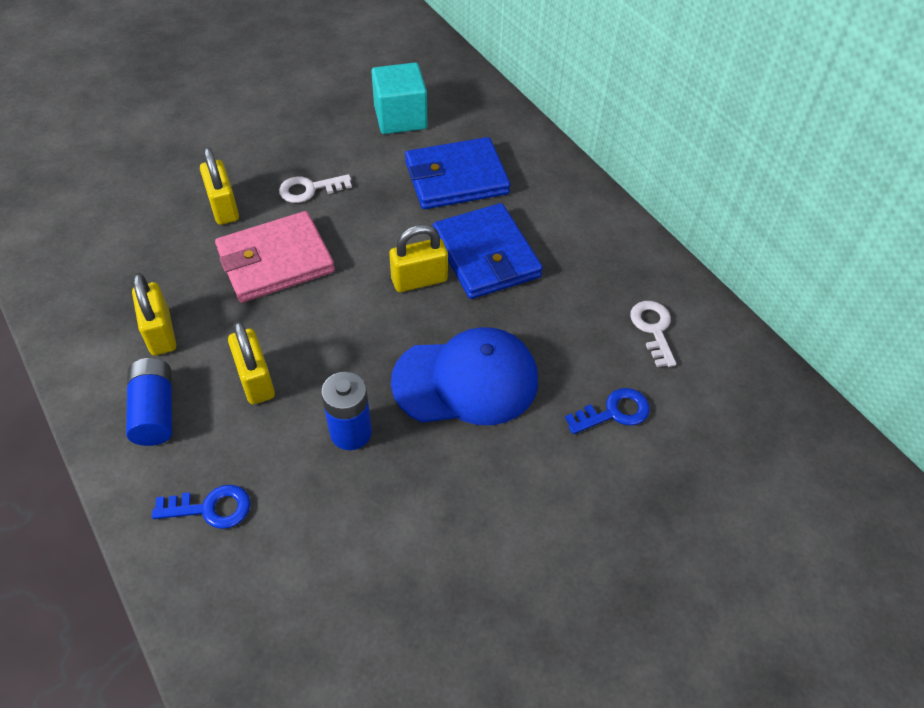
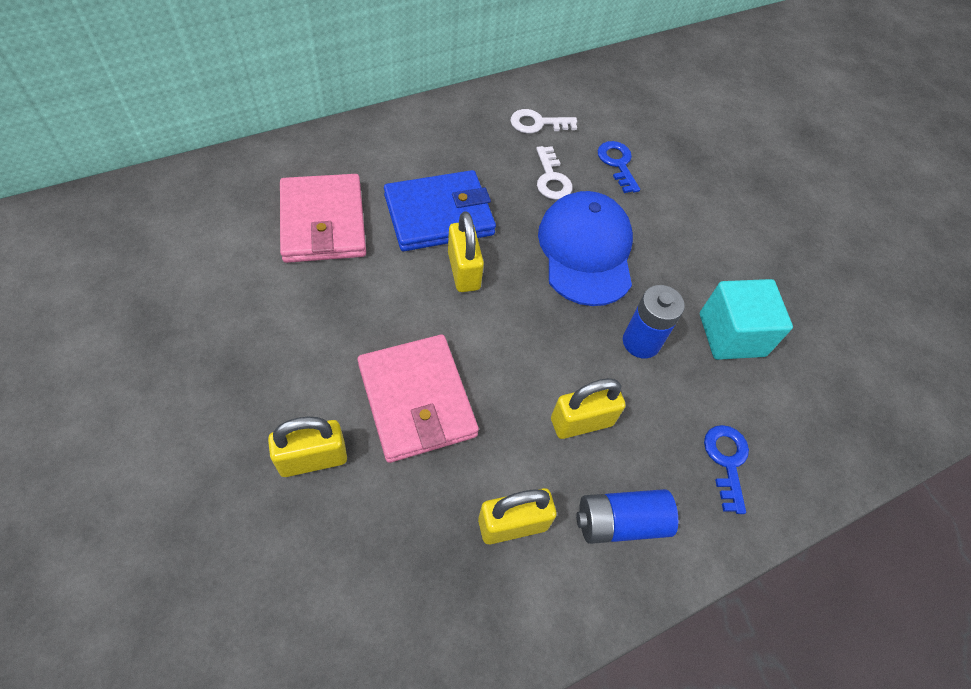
camera: 90 degrees left, 5 degrees up
(309, 189) = (304, 361): white key -> white key (551, 179)
(400, 117) = (202, 260): turquoise cube -> turquoise cube (731, 335)
(456, 178) = (323, 222): blue wallet -> pink wallet

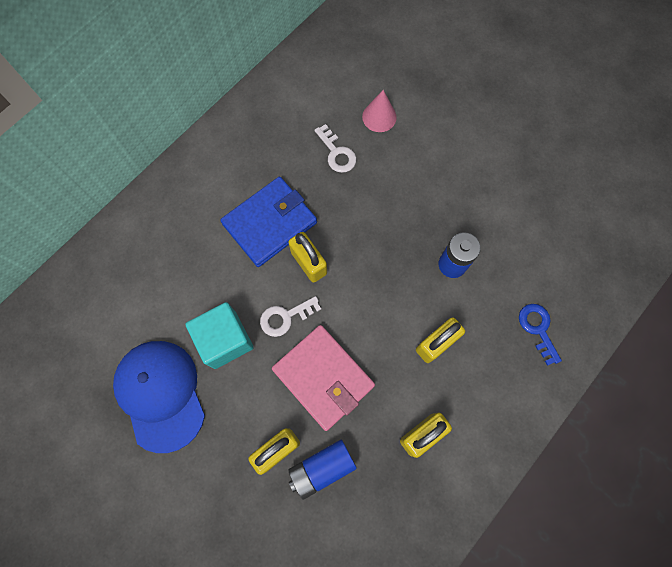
camera: 15 degrees left, 15 degrees up
(323, 222) = (190, 268): pink wallet -> none
(537, 123) = (305, 105): white key -> white key (285, 317)
(586, 251) = (386, 206): blue cap -> blue cap (161, 394)
(617, 163) = (379, 117): blue key -> pink cone
(620, 522) = (487, 402): blue battery -> blue battery (322, 468)
(731, 335) = (510, 230): turquoise cube -> turquoise cube (225, 340)

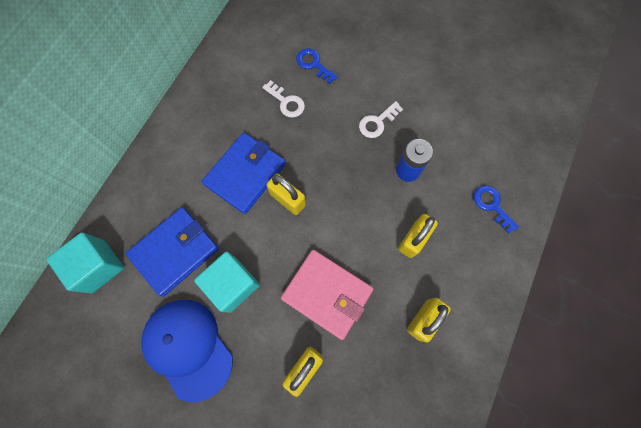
camera: 15 degrees left, 0 degrees up
(90, 283) = (98, 266): none -> turquoise cube
(173, 288) = (175, 252): none -> blue wallet
(285, 317) = (280, 251): white key -> white key (377, 122)
(322, 468) = (347, 373): blue battery -> none
(379, 117) = (313, 64): pink cone -> blue key

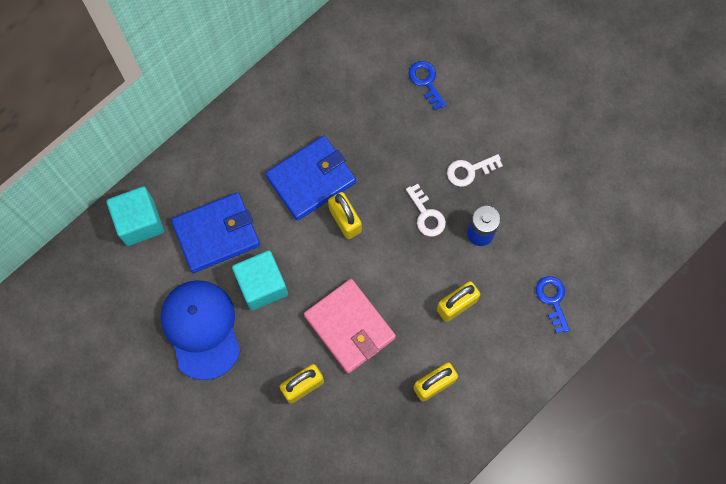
camera: 20 degrees right, 0 degrees up
(286, 102) = (381, 115): white key -> white key (426, 215)

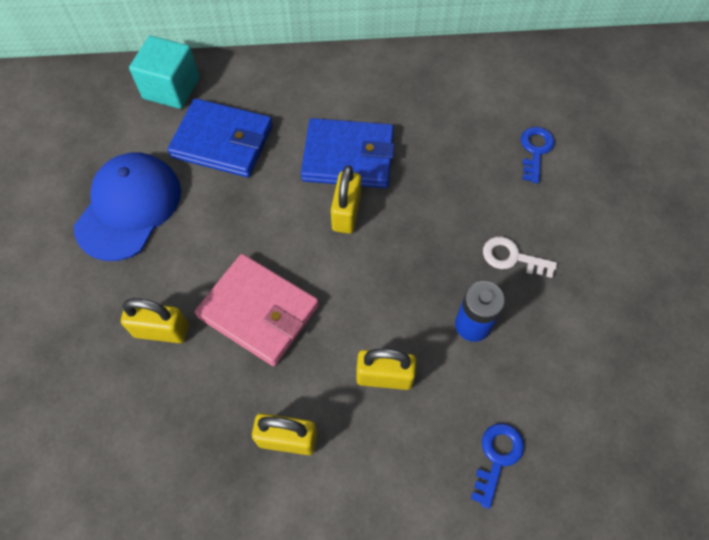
camera: 40 degrees right, 10 degrees down
(262, 285) = (217, 212): turquoise cube -> none
(349, 327) = (258, 311): pink wallet -> pink wallet turned 60 degrees counterclockwise
(426, 215) = (431, 266): white key -> none

